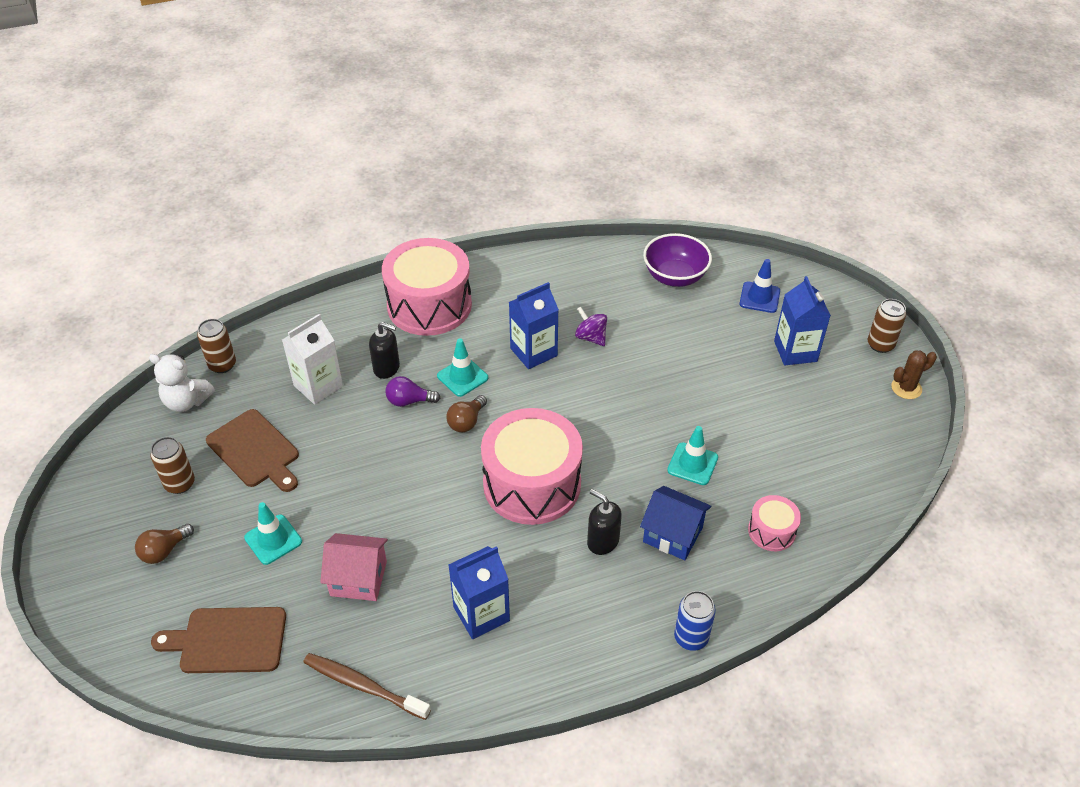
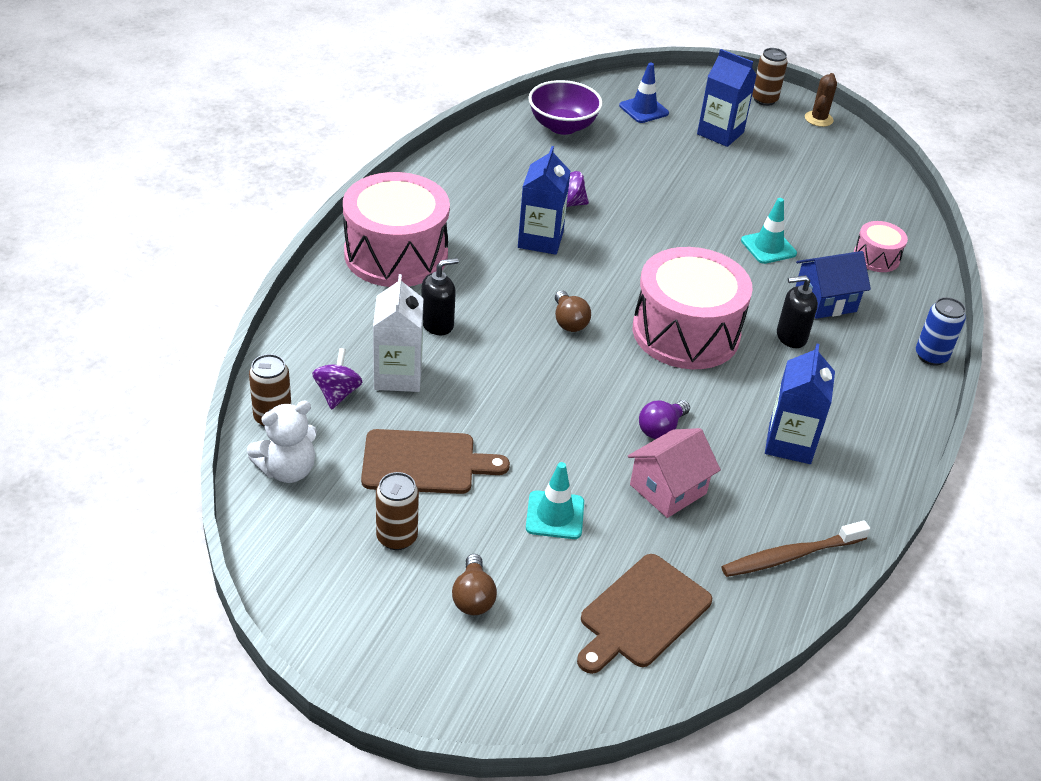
camera: 50 degrees left, 5 degrees down
(272, 374) = (337, 393): none -> purple spinning top
(409, 401) = (498, 336): purple light bulb -> purple light bulb (661, 428)
(462, 377) = (513, 291): turquoise traffic cone -> none

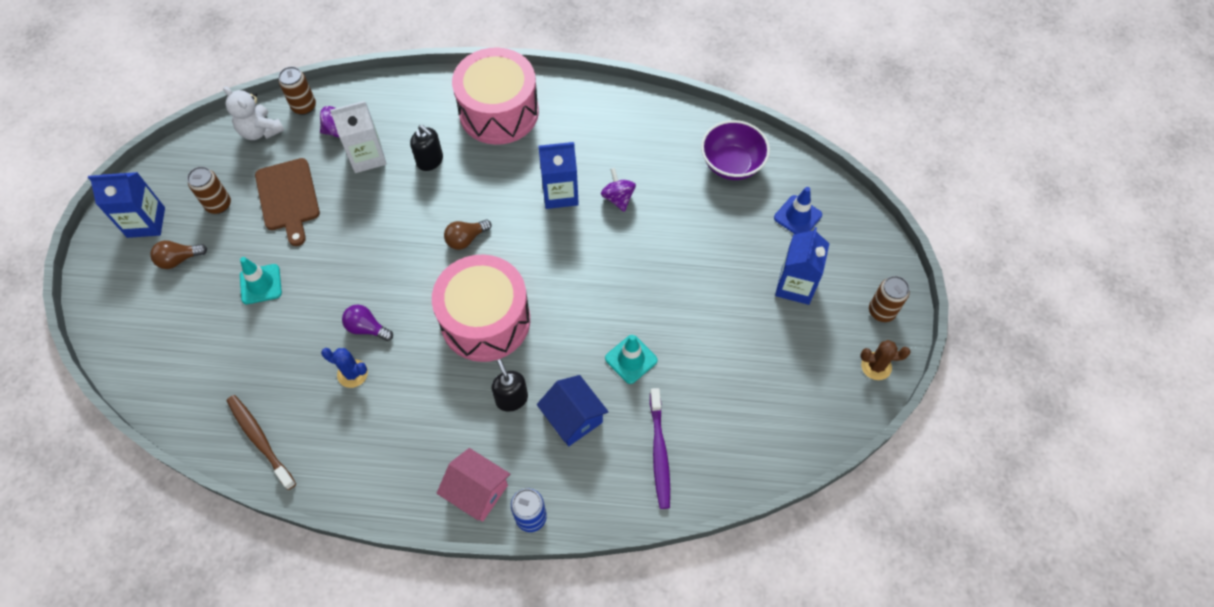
camera: 75 degrees right, 20 degrees up
(642, 614) = (185, 357): brown cutting board -> none
(668, 489) = (305, 346): pink house -> pink house (477, 491)
(721, 454) = (352, 373): none -> blue cactus
(789, 443) = (379, 419): blue carton -> blue carton (146, 222)
(876, 257) = (659, 452): pink drum -> purple toothbrush

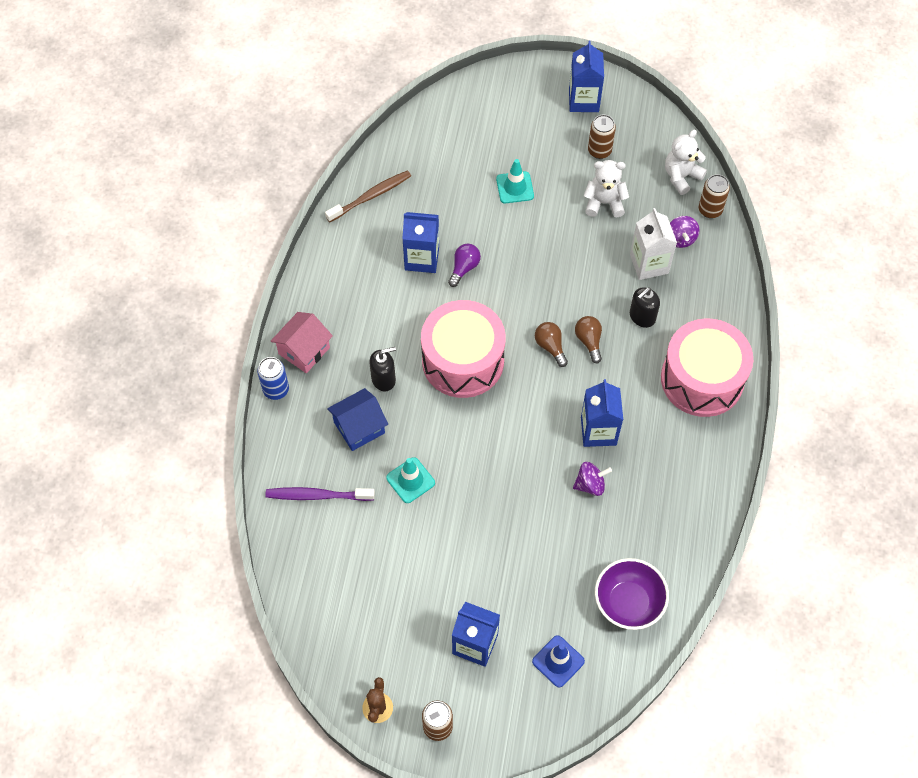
camera: 95 degrees right, 0 degrees up
(179, 259) = (544, 127): brown light bulb -> brown light bulb (589, 341)
(288, 198) = (604, 203): brown cutting board -> white teddy bear
(352, 373) = (422, 258): blue cactus -> blue carton

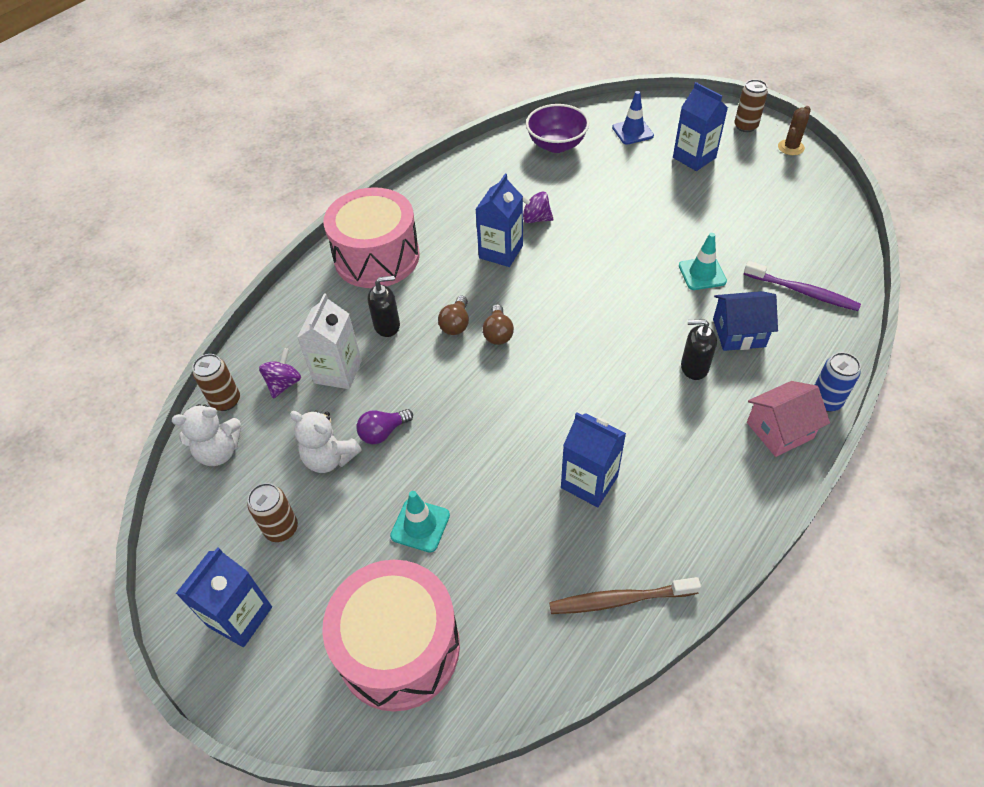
camera: 150 degrees left, 10 degrees down
(463, 361) = (598, 353): pink drum -> pink drum (399, 647)
(464, 268) = (543, 449): purple light bulb -> purple light bulb (383, 432)

